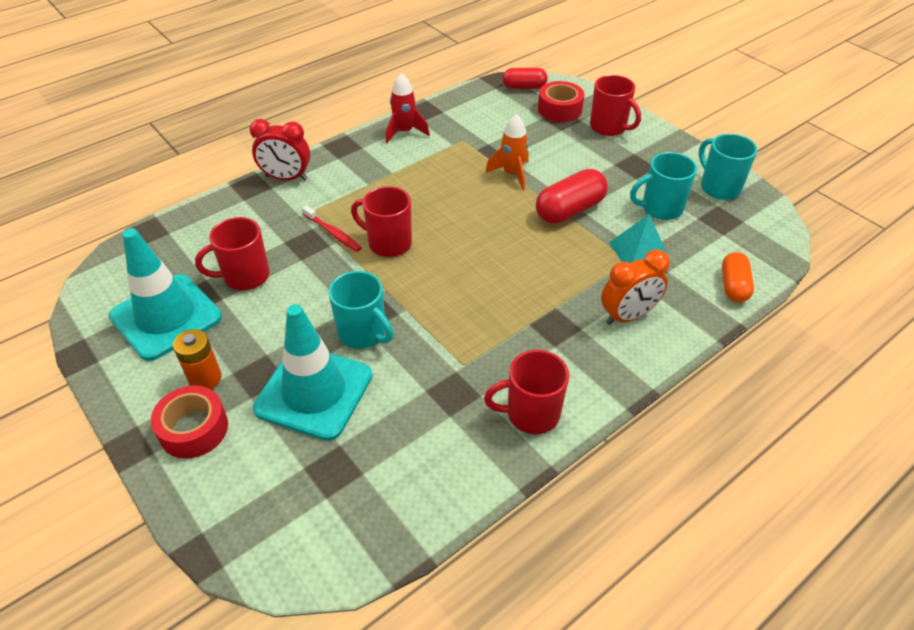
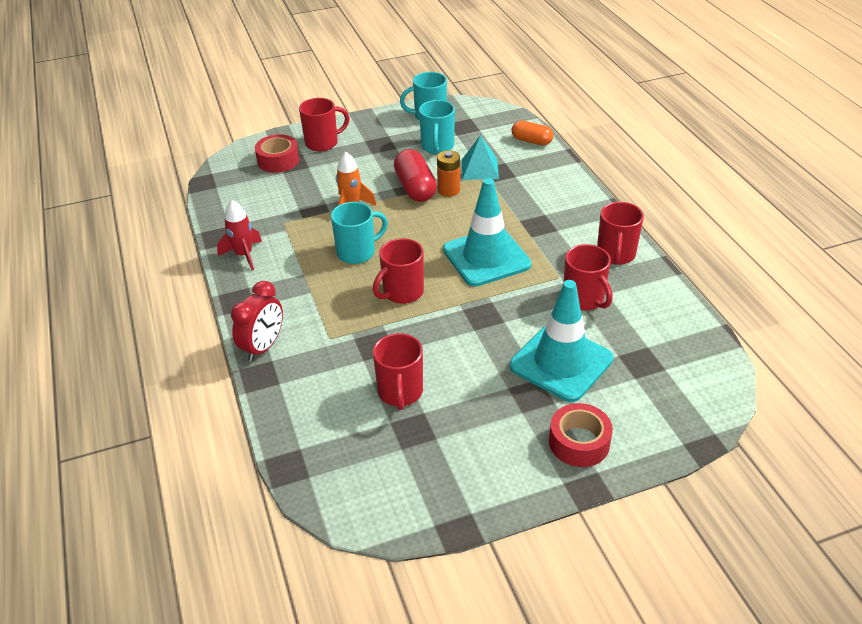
camera: 70 degrees left, 5 degrees down
(166, 317) = (431, 456): turquoise traffic cone -> turquoise traffic cone (486, 257)
(205, 378) = (523, 431): orange battery -> orange battery (448, 190)
(333, 233) = (369, 325): red toothbrush -> none
(363, 333) = (506, 325): turquoise mug -> turquoise mug (357, 252)
(430, 395) = (584, 299): none -> red mug
(524, 87) = (228, 171): red capsule -> none
(628, 316) = (541, 191): orange clock -> none

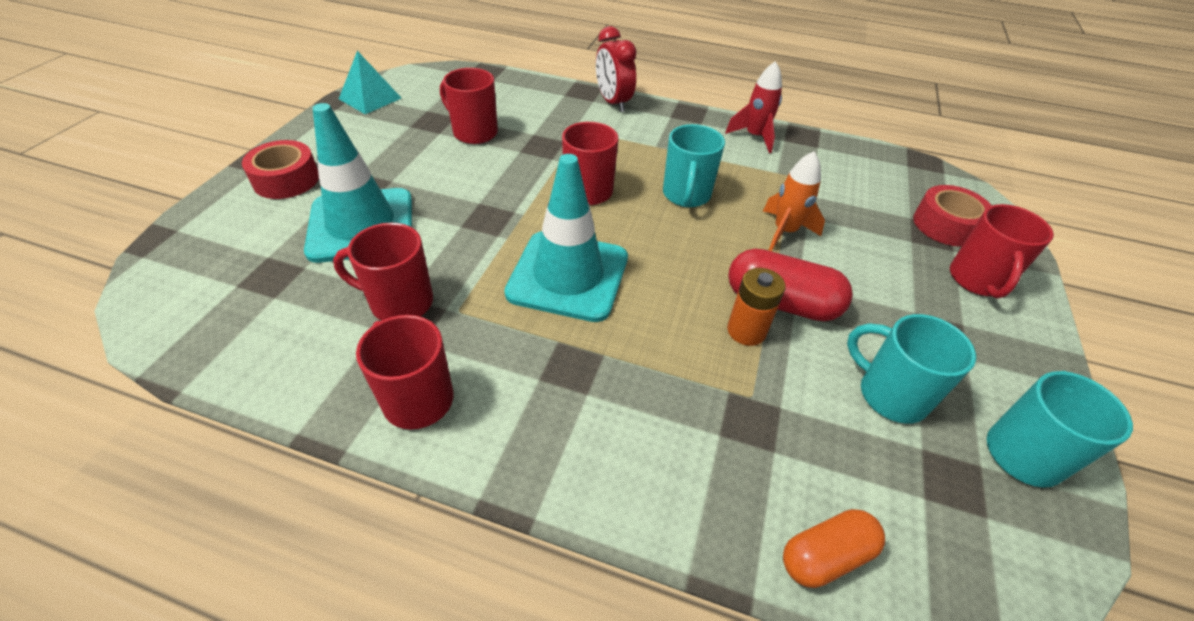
camera: 125 degrees right, 5 degrees up
(480, 169) = (778, 403): turquoise pyramid -> turquoise pyramid (370, 98)

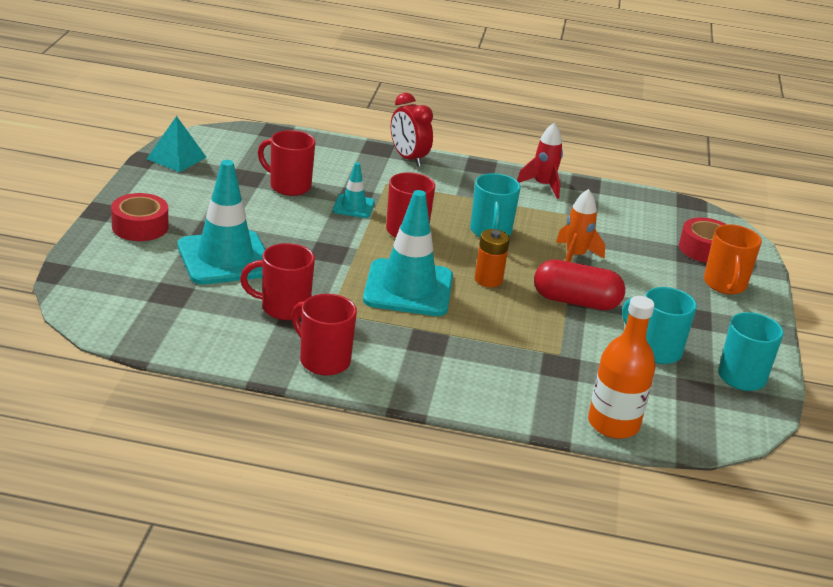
camera: 10 degrees left, 15 degrees down
(536, 159) = (353, 206): none -> turquoise traffic cone
(746, 331) = (551, 318): orange battery -> orange battery (488, 280)
(825, 555) = (613, 424): orange capsule -> orange bottle
(977, 280) = (725, 285): red mug -> orange mug

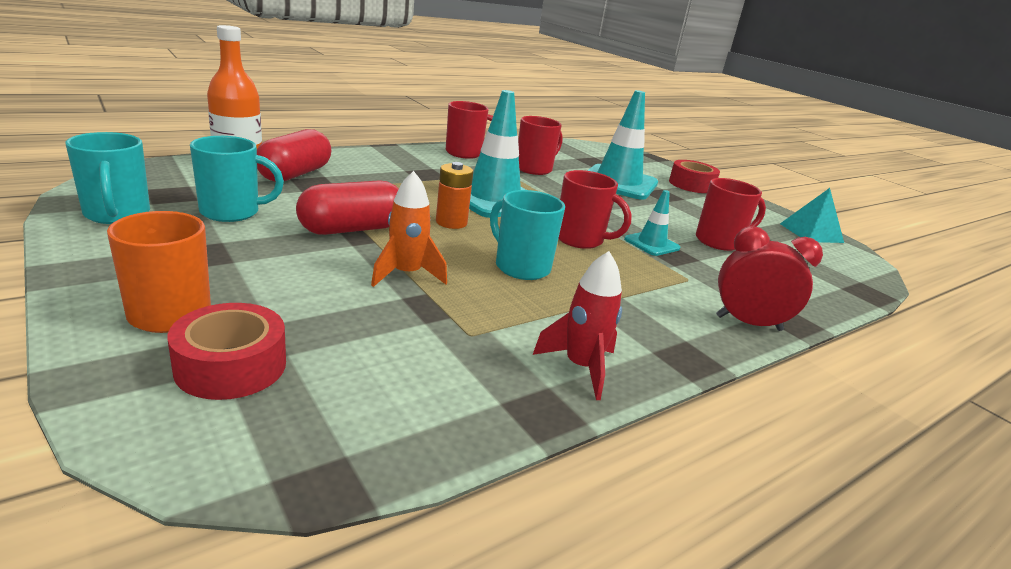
camera: 135 degrees right, 5 degrees down
(568, 384) = (295, 174): none -> red capsule

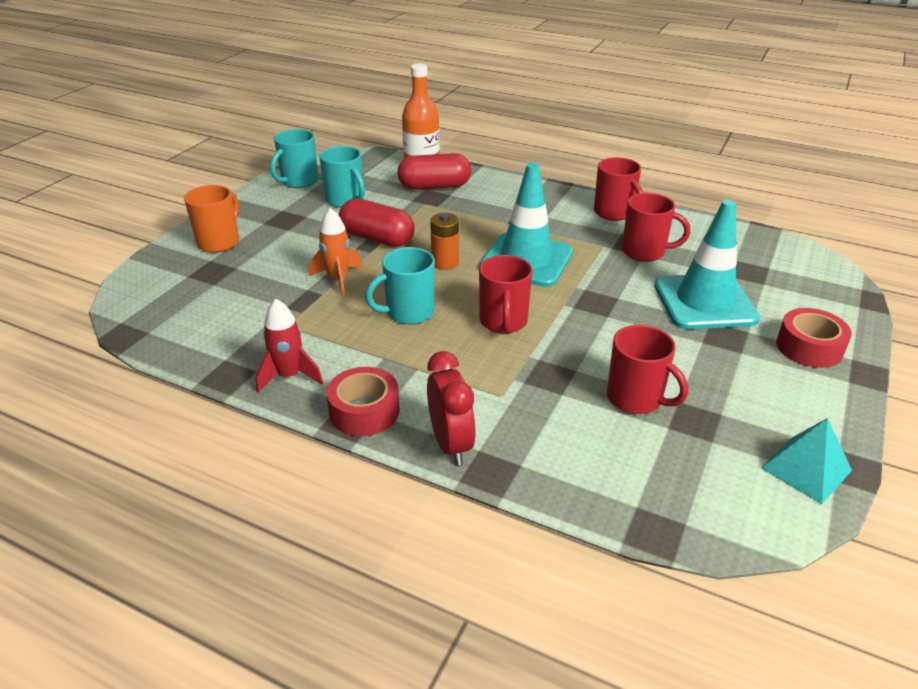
camera: 65 degrees right, 10 degrees up
(231, 366) = (190, 276): red tape -> red tape (364, 411)
(521, 267) = (408, 312): turquoise mug -> turquoise mug turned 135 degrees counterclockwise
(651, 244) = (556, 359): turquoise traffic cone -> none

